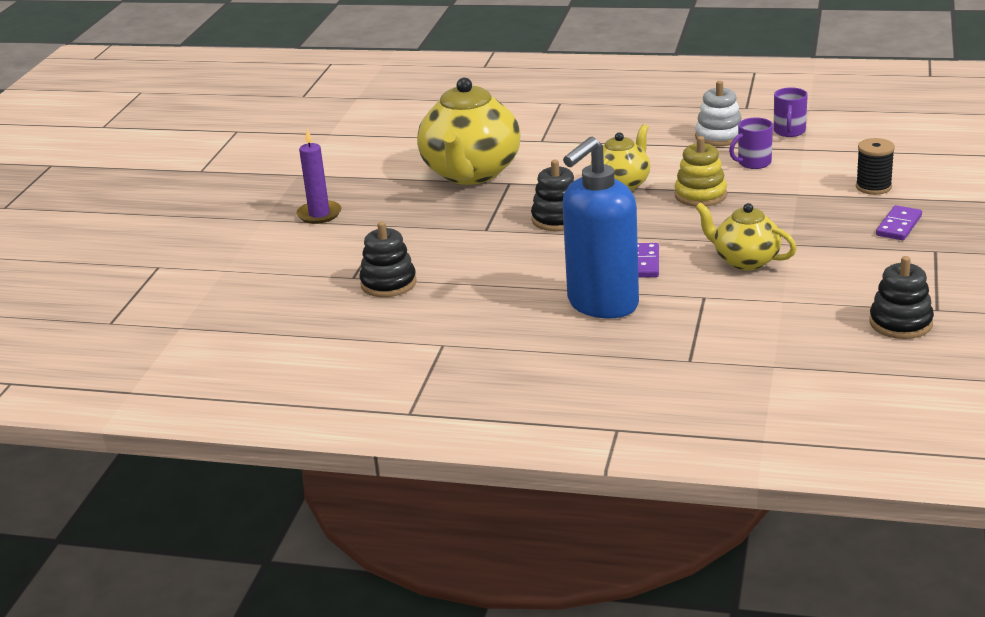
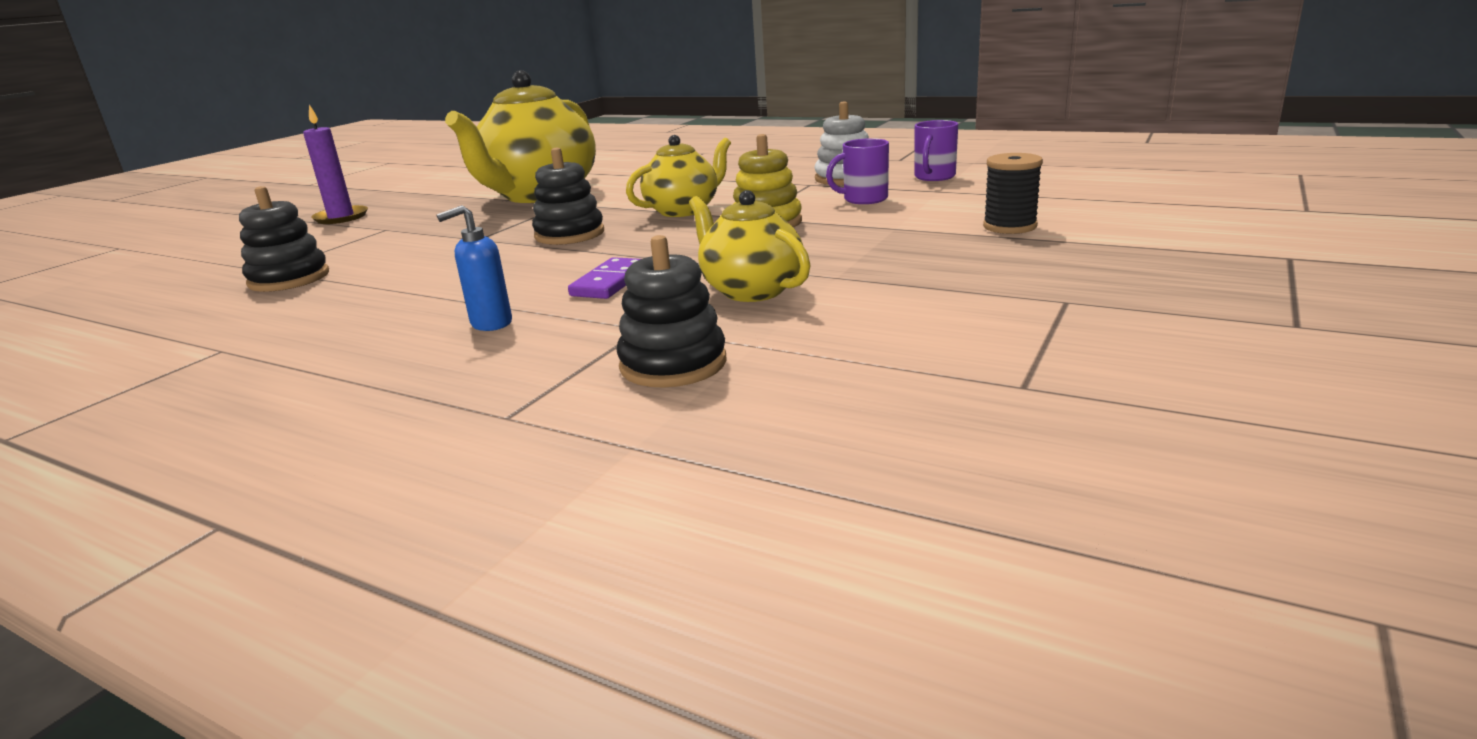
camera: 15 degrees right, 5 degrees down
(602, 304) = (491, 323): blue soap dispenser -> blue soap dispenser, size x0.42
(899, 226) = (1022, 267): purple domino -> none
(900, 323) = (936, 401): black stacking toy -> black stacking toy (673, 364)

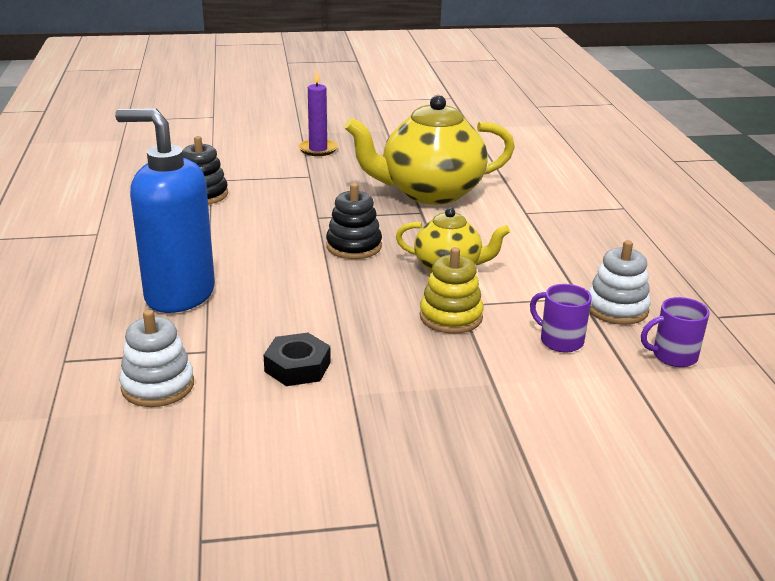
camera: 50 degrees right, 5 degrees up
(491, 323) = (179, 295): blue soap dispenser -> blue soap dispenser, size x2.40
(610, 282) = (273, 305): purple domino -> none
(673, 364) = (158, 386): black stacking toy -> white stacking toy
(751, 290) = (297, 367): yellow teapot -> black nut
(1009, 226) = (550, 445): black spool -> none

